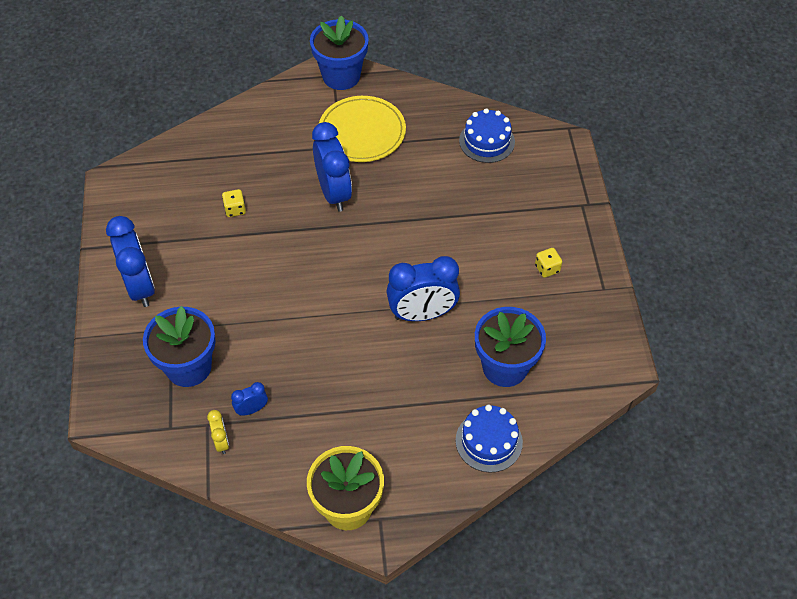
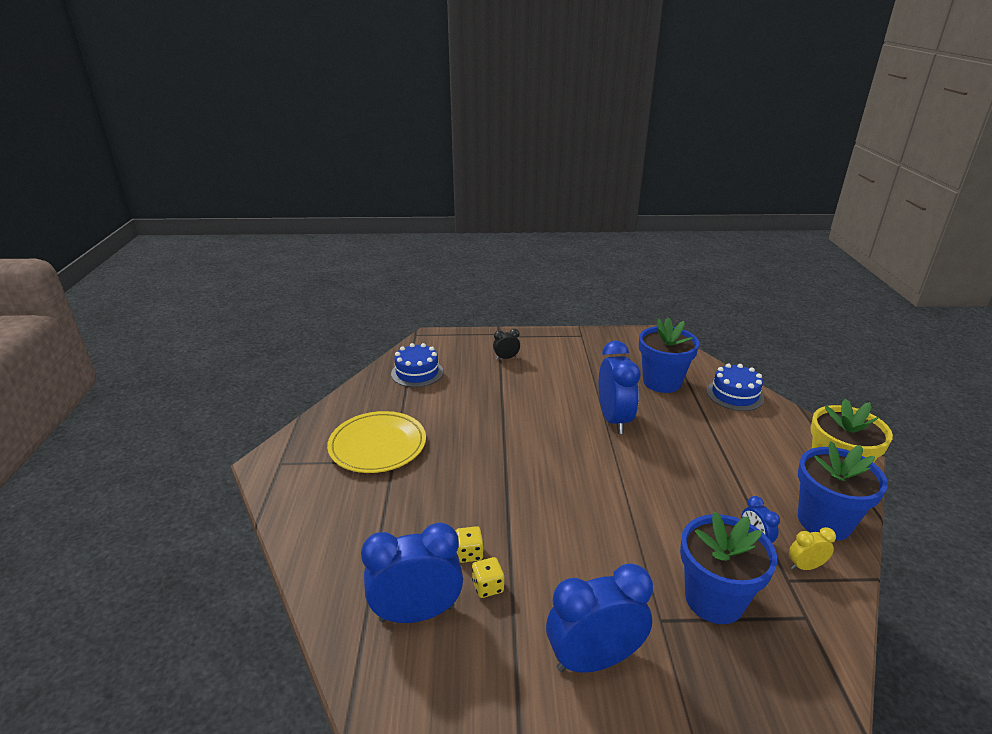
camera: 85 degrees left, 25 degrees down
(334, 193) = (459, 469): blue clock -> blue clock (417, 613)
(341, 76) = (285, 457): blue flower pot -> blue flower pot (824, 521)
(532, 215) = (506, 358): none -> black clock
(547, 268) = (562, 356): yellow dice -> yellow dice (488, 586)

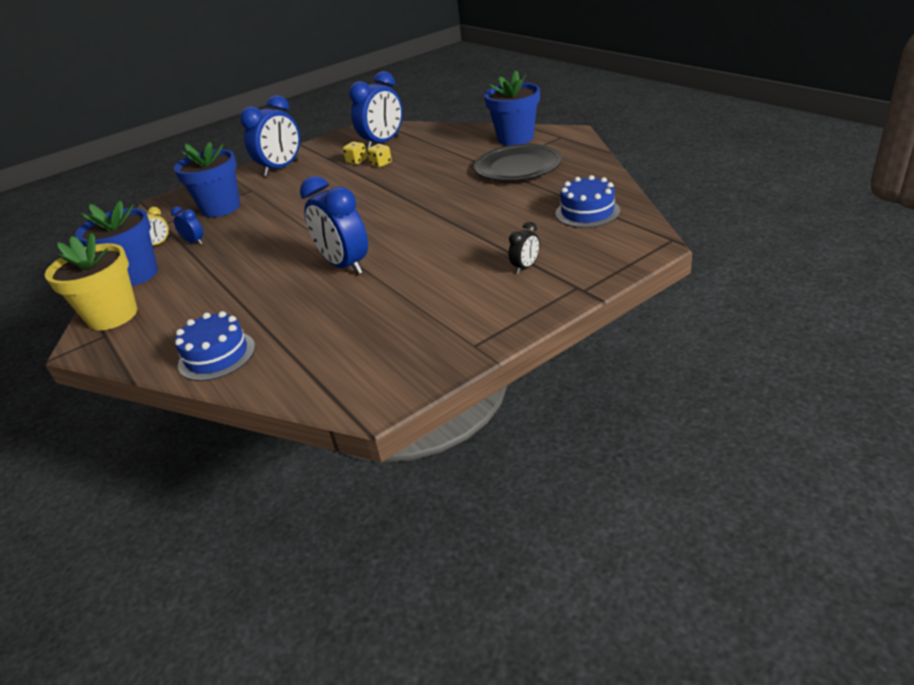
camera: 150 degrees right, 5 degrees up
(377, 445) = (518, 167): yellow plate -> black plate
(662, 382) = (315, 329): blue flower pot -> blue flower pot (515, 138)

